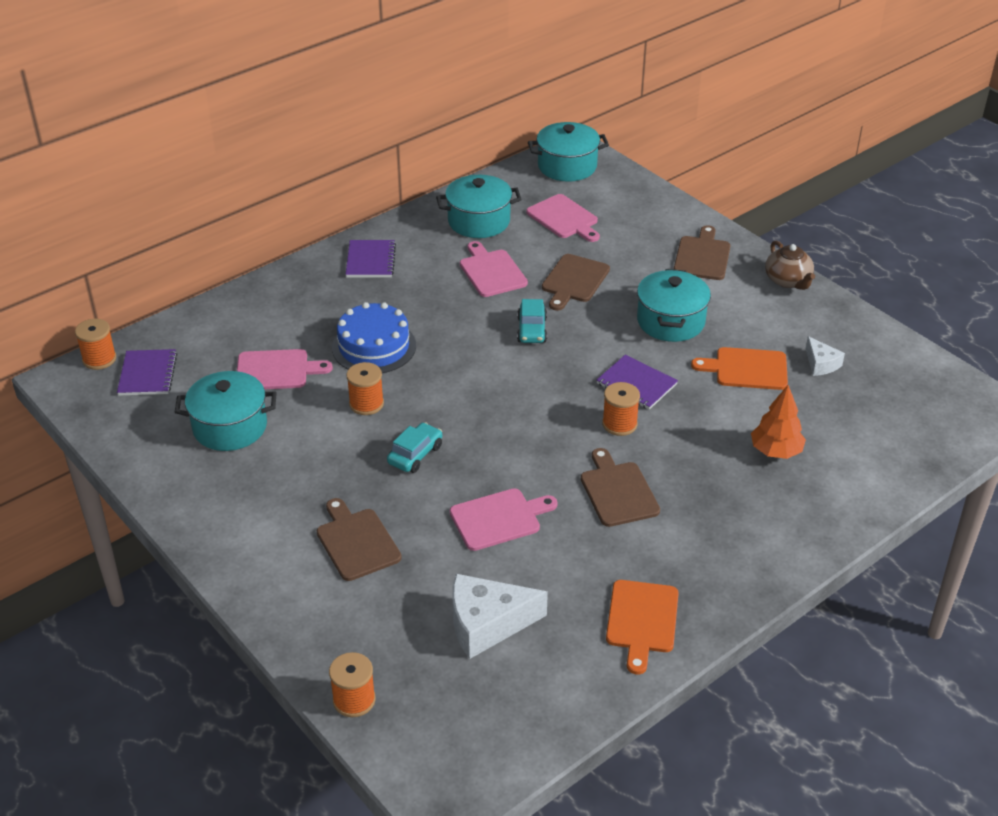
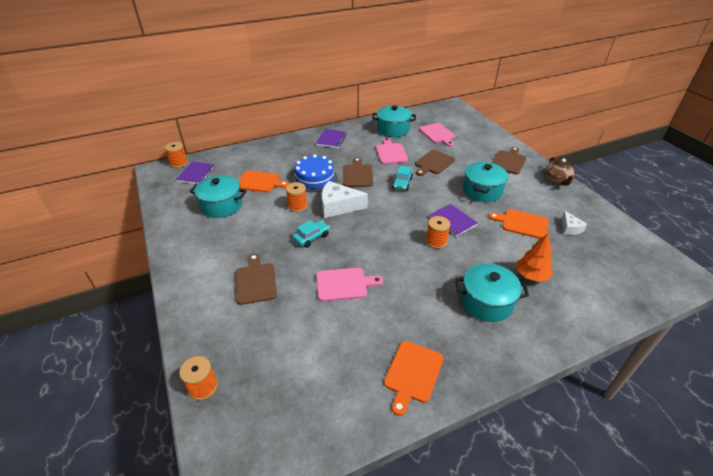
camera: 15 degrees right, 0 degrees up
(276, 370) = (260, 182): pink cutting board -> orange cutting board
(487, 624) = (310, 352): white cheese -> white cheese (338, 206)
(567, 166) = (447, 112): turquoise pot -> turquoise pot (486, 302)
(617, 491) = (423, 281): brown cutting board -> brown cutting board (357, 174)

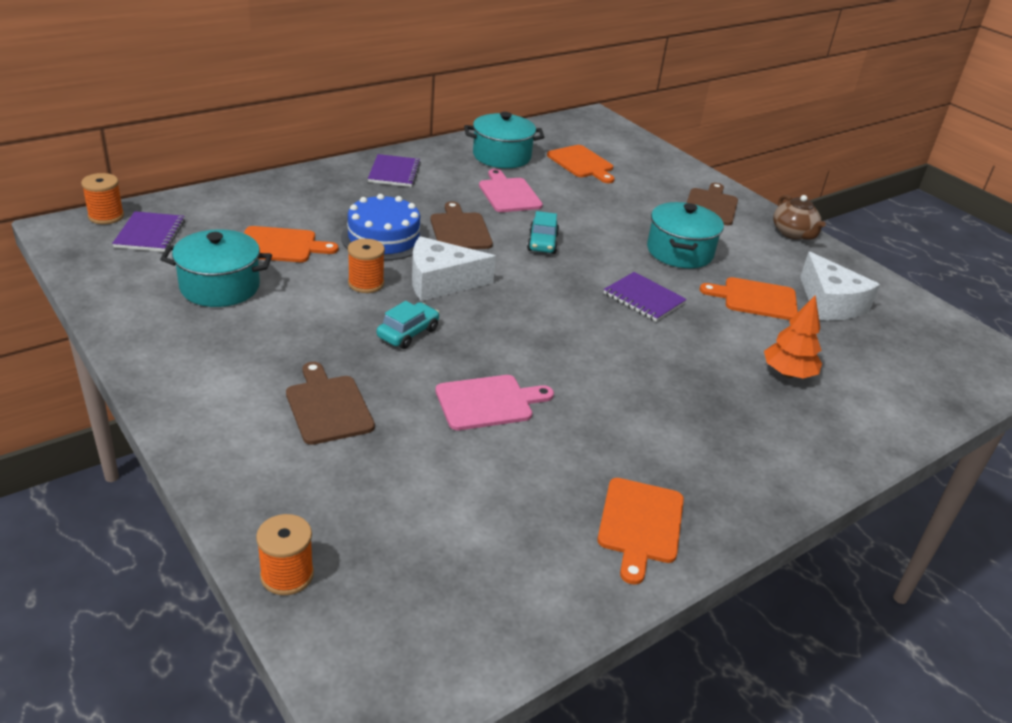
camera: 15 degrees left, 5 degrees down
(433, 163) = (587, 210): brown cutting board -> none
(436, 241) = (625, 331): orange spool -> none
(437, 134) = (582, 163): pink cutting board -> orange cutting board
(486, 302) = (729, 415): turquoise pot -> none
(570, 228) = (830, 303): white cheese -> white cheese, size x1.86

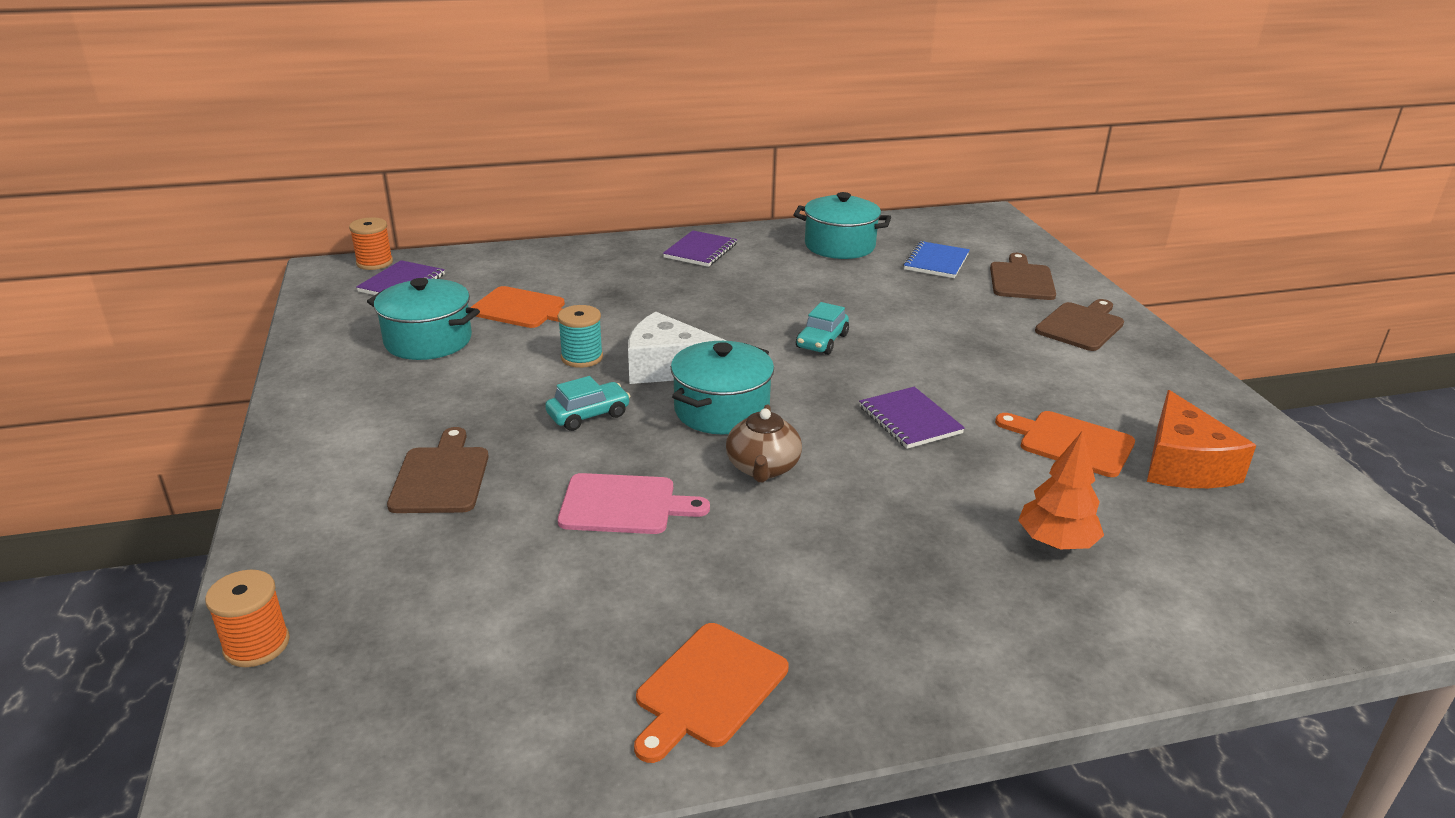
camera: 25 degrees right, 5 degrees down
(366, 283) = (582, 357): orange spool -> turquoise spool
(383, 238) = (637, 314): blue cake -> none
(459, 230) = (731, 316): brown cutting board -> brown cutting board (1021, 280)
(508, 194) = (818, 285): pink cutting board -> none
(582, 163) = (936, 262): orange cutting board -> blue notebook
(680, 252) = (998, 373): turquoise pot -> turquoise pot (721, 410)
(793, 233) = (1184, 371): brown teapot -> brown teapot (762, 468)
(830, 303) = (1183, 464): white cheese -> orange cheese

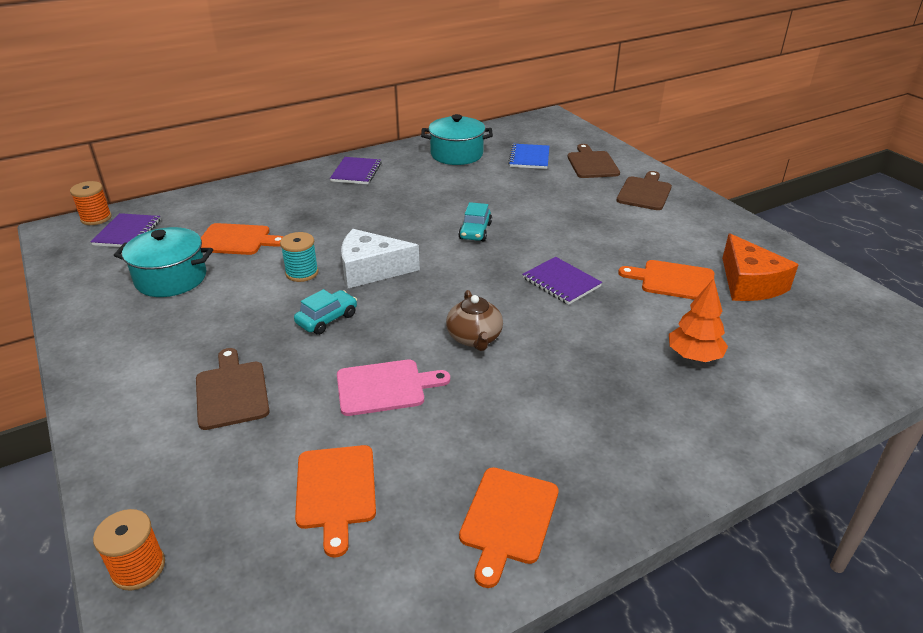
camera: 15 degrees left, 5 degrees up
(512, 610) = (336, 491): none -> orange cutting board
(721, 410) = (426, 298): turquoise pot -> none

